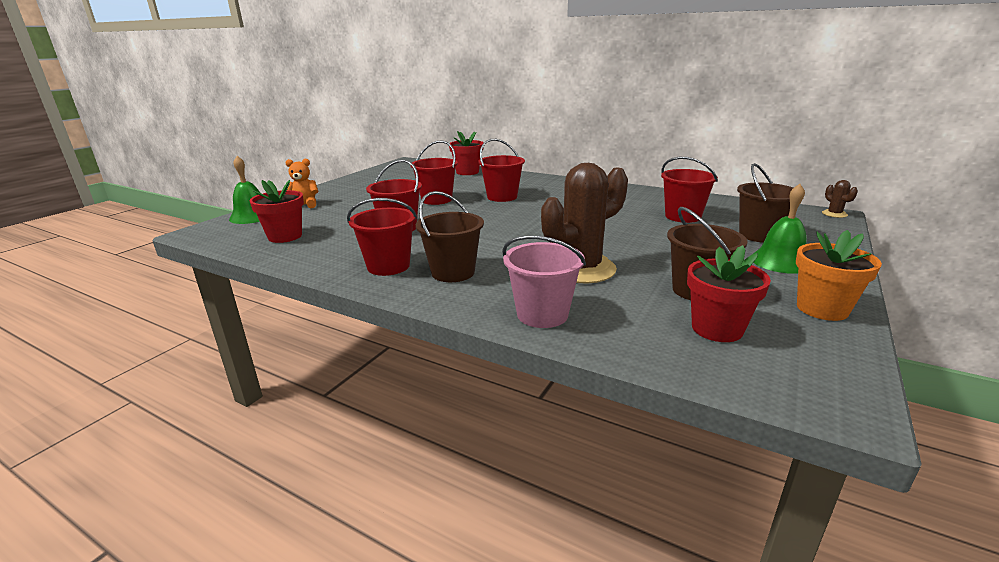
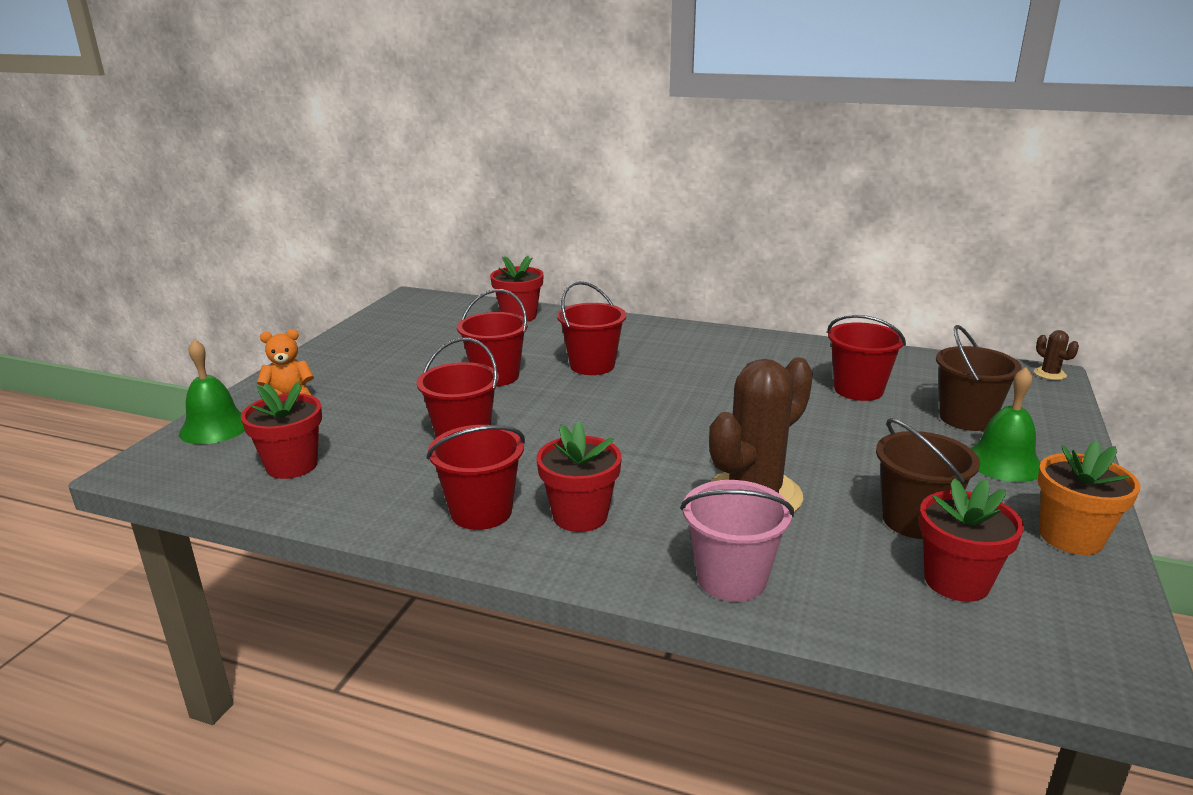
camera: 10 degrees left, 0 degrees up
(453, 272) = (580, 516): brown bucket -> red flower pot

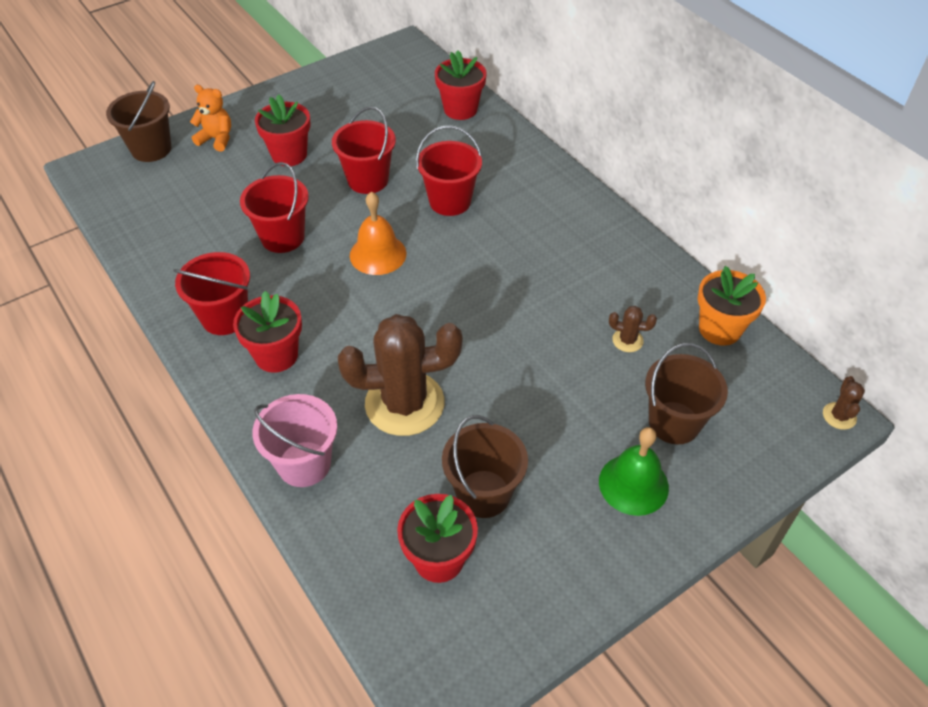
camera: 35 degrees right, 25 degrees up
(215, 427) = (151, 149): green bell -> brown bucket
(292, 465) = (162, 212): red flower pot -> red flower pot (289, 155)
(576, 415) = (378, 254): none -> orange bell
(858, 390) = (627, 340): red bucket -> brown cactus
(1071, 537) = (575, 580): orange flower pot -> orange flower pot (719, 329)

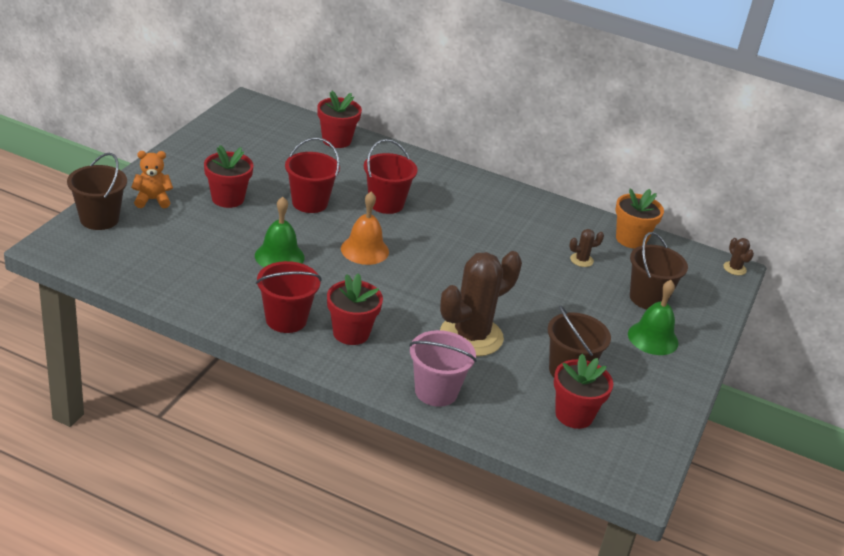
camera: 35 degrees left, 15 degrees down
(282, 237) = (279, 256): red bucket -> green bell

